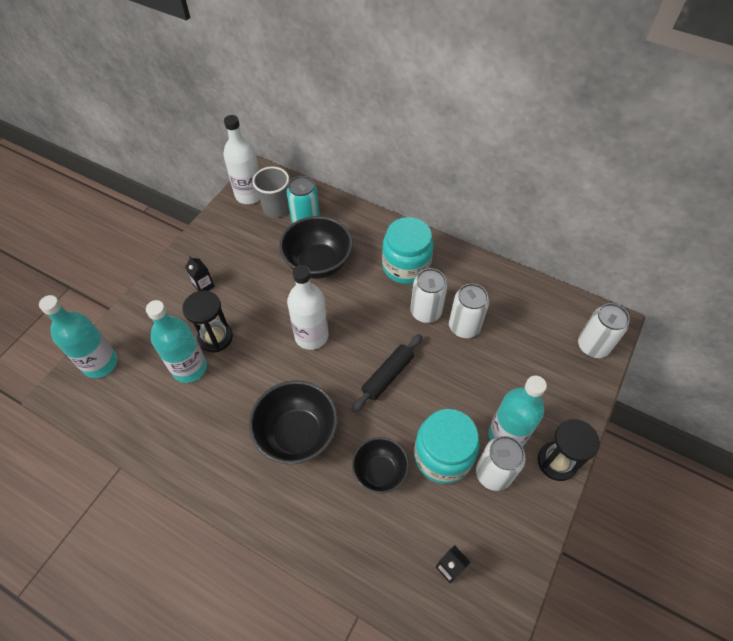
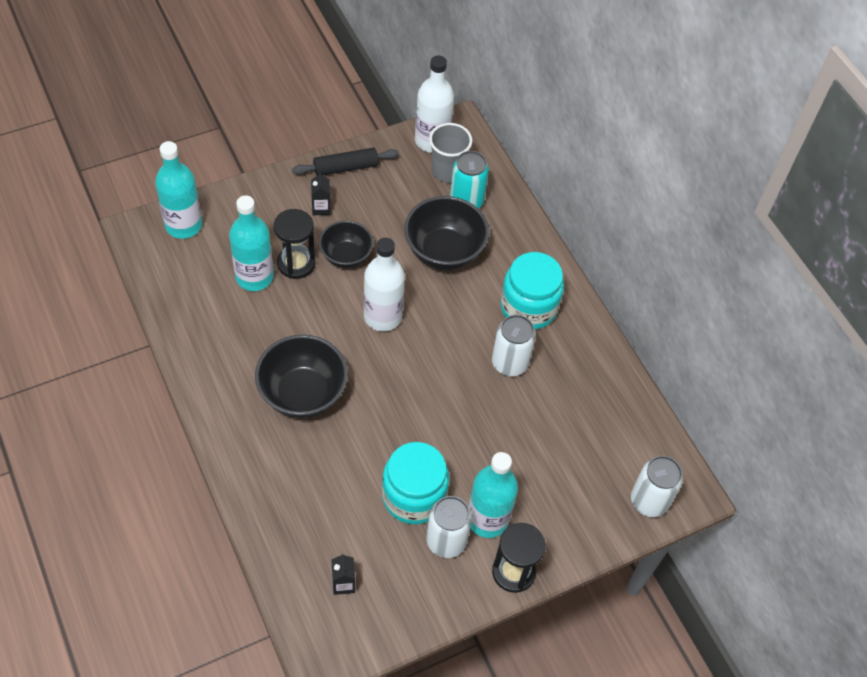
camera: 30 degrees right, 0 degrees up
(379, 472) = (348, 471): black bowl -> black bowl (346, 256)
(387, 376) = (423, 397): black rolling pin -> black rolling pin (345, 168)
(464, 327) = (535, 400): white can -> none

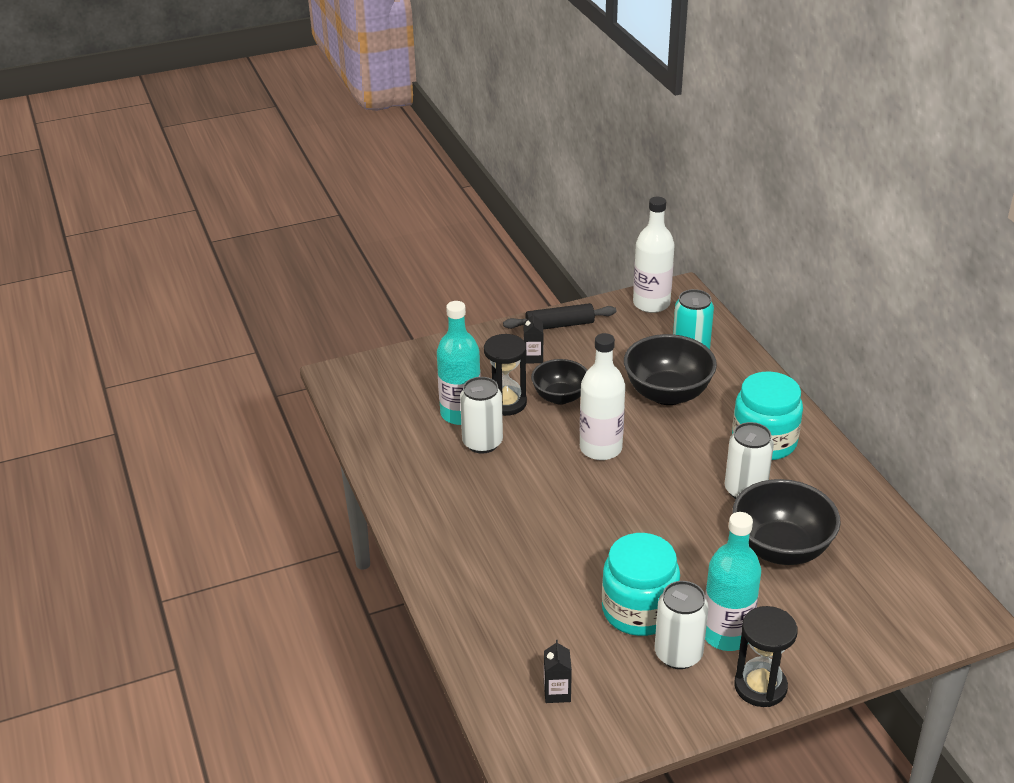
camera: 10 degrees right, 20 degrees down
(183, 225) = (387, 371): turquoise bottle -> none
(302, 393) = (511, 514): black bowl -> black bowl (781, 548)
(447, 171) = (668, 328): grey cup -> none
(649, 501) = (920, 621): white can -> white can (482, 443)

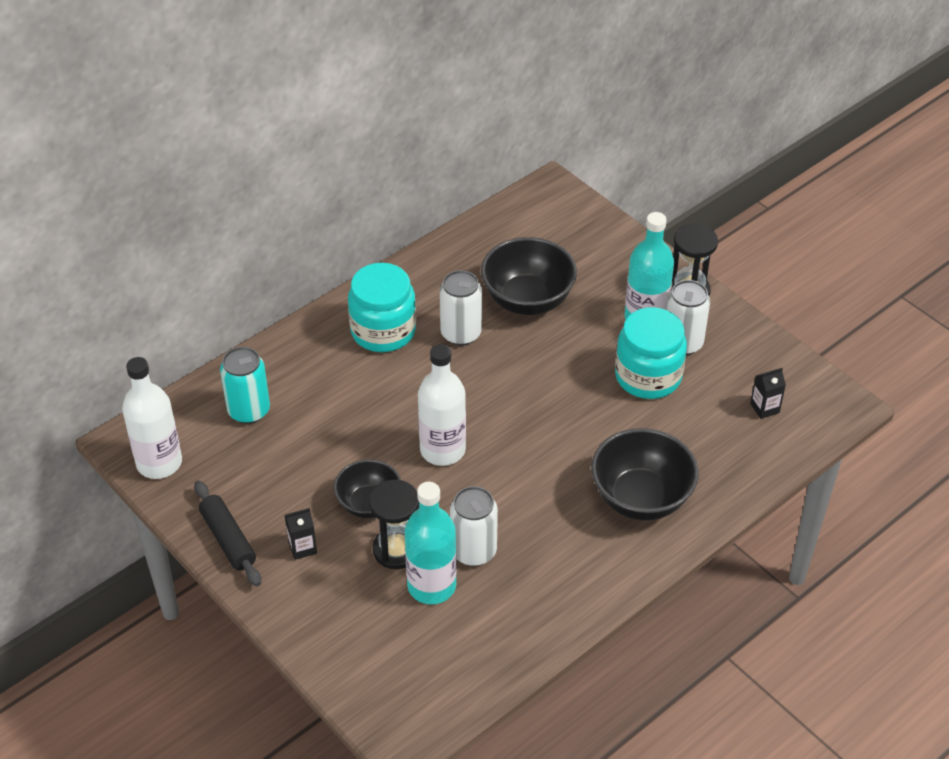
camera: 110 degrees left, 10 degrees up
(667, 394) = (331, 415): black bowl -> black bowl (641, 498)

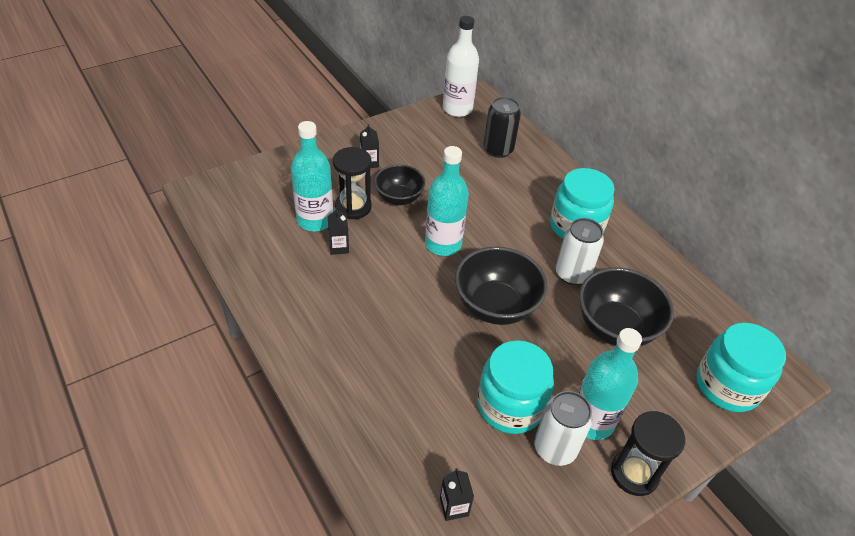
camera: 95 degrees right, 0 degrees up
(228, 539) = (386, 132): black rolling pin -> none
(249, 410) = (498, 150): turquoise can -> black can
(442, 450) = (443, 244): white bottle -> turquoise bottle
(473, 551) = (339, 247): white can -> black carton
(574, 225) = (727, 386): none -> turquoise jar
(641, 498) = (361, 366): black bowl -> black bowl (495, 306)

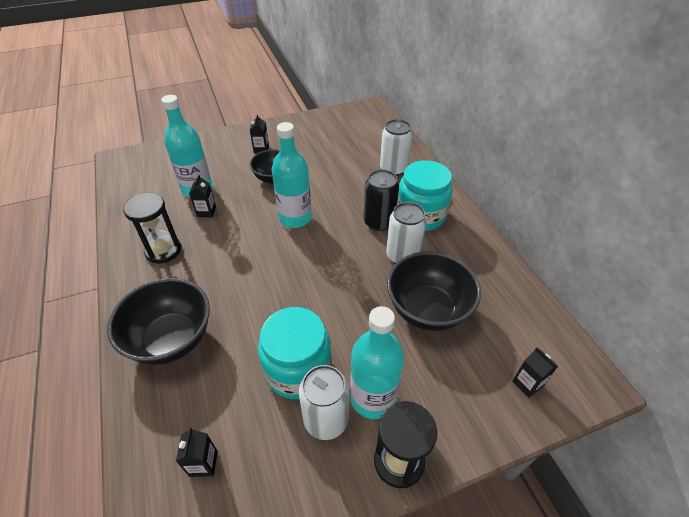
camera: 15 degrees right, 0 degrees up
(353, 207) = (233, 181): black hourglass -> black hourglass (163, 250)
(457, 109) = (351, 115): white bottle -> none
(495, 306) = (320, 276): black bowl -> black bowl (171, 339)
(498, 150) = (373, 148): black can -> black can (379, 222)
(529, 174) = (393, 169): none -> white can
(727, 386) = (527, 383): turquoise jar -> black carton

